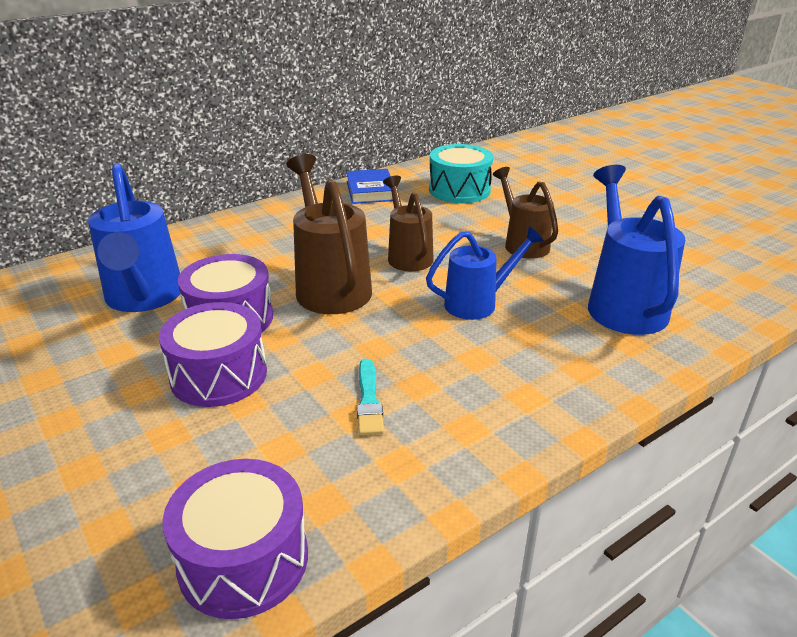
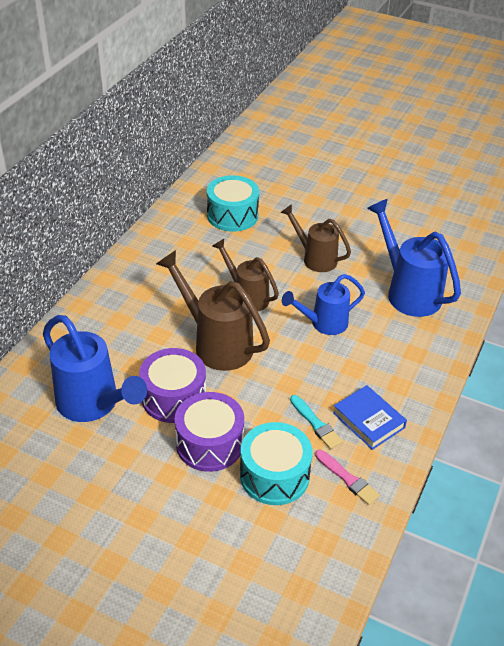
camera: 30 degrees left, 10 degrees up
(243, 560) = (331, 545): purple drum -> none
(257, 438) = (274, 475): none -> turquoise drum
(350, 481) = (347, 479): none -> pink brush
(370, 191) = (165, 237): blue book -> blue book (368, 420)
(478, 303) = (323, 323): blue watering can -> blue watering can turned 150 degrees counterclockwise

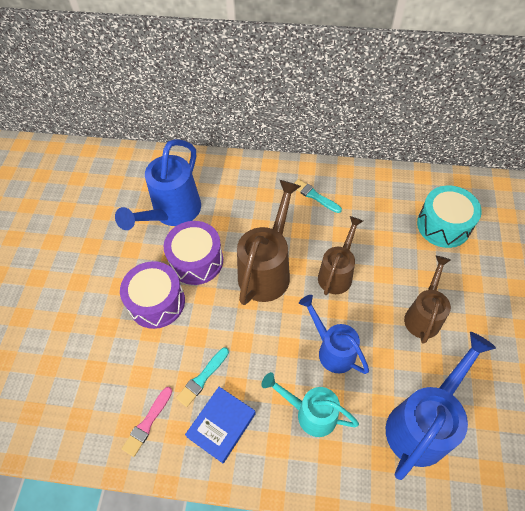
camera: 75 degrees right, 15 degrees up
(146, 284) = (314, 196): none -> turquoise brush
(274, 475) = (137, 361): turquoise drum -> none
(377, 355) = (310, 413): none -> turquoise watering can

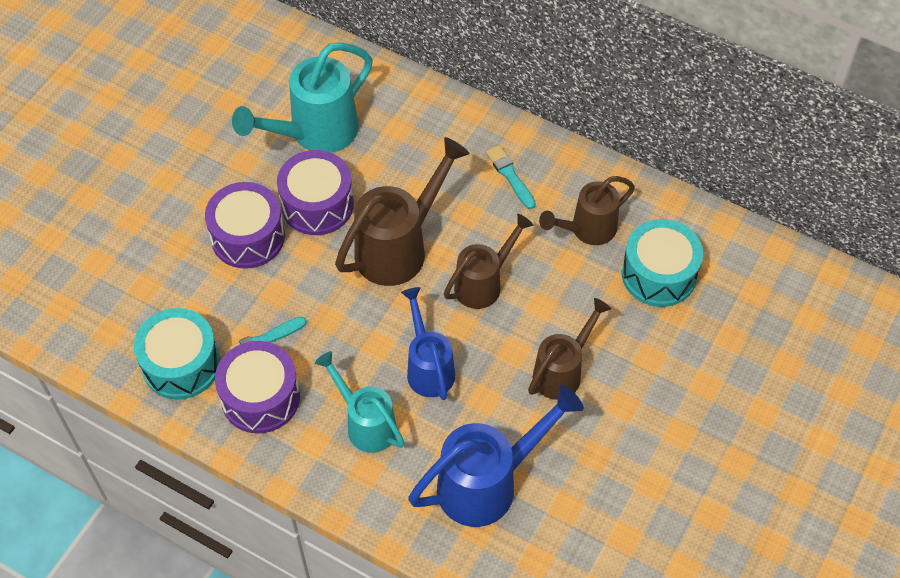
camera: 20 degrees right, 0 degrees up
(147, 423) = (181, 364): pink brush -> turquoise drum
(172, 213) = (315, 133): blue watering can -> turquoise watering can
(221, 425) = (260, 397): blue book -> purple drum
(382, 213) = (587, 229): none -> brown watering can

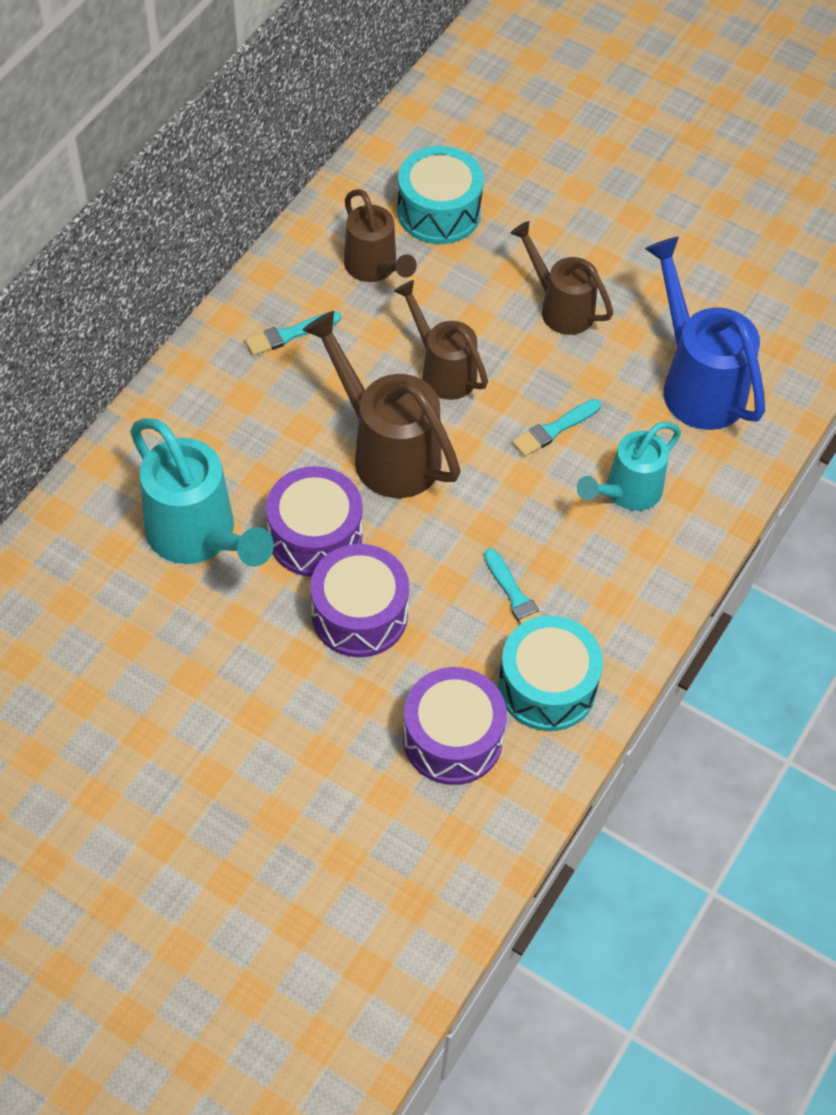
camera: 90 degrees left, 0 degrees up
(260, 397) = (593, 599): purple drum -> purple drum (452, 738)
(428, 368) = (554, 429): blue watering can -> turquoise brush

